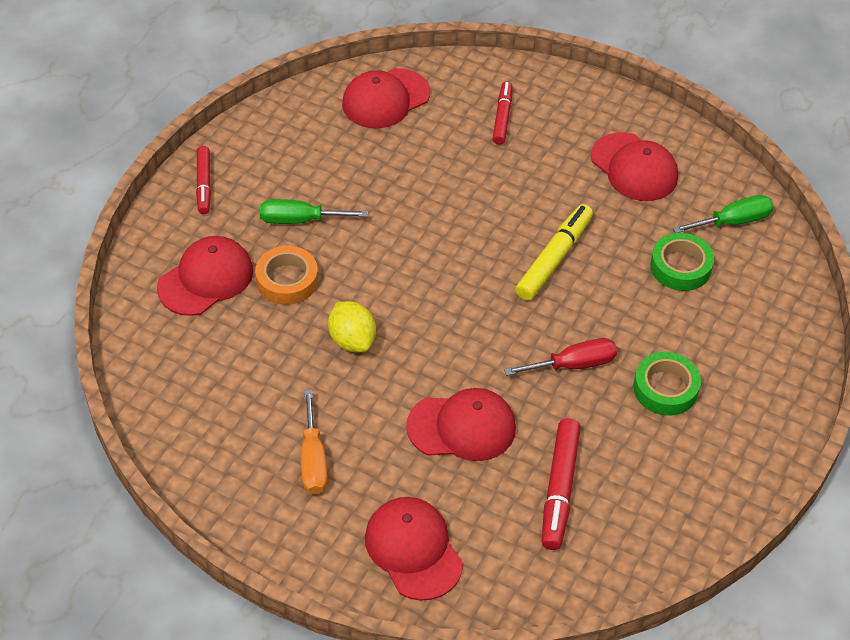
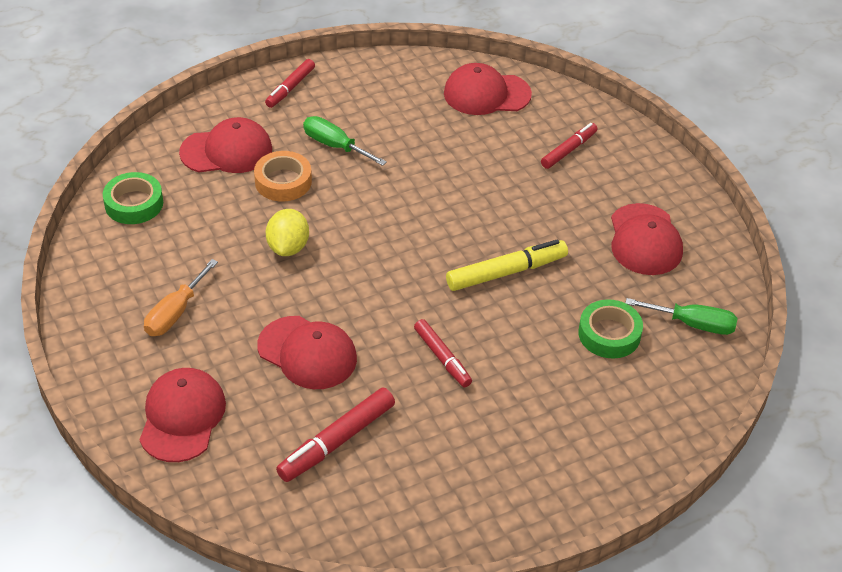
camera: 35 degrees right, 5 degrees down
(573, 365) = (442, 358): red screwdriver -> red marker
(665, 388) = (501, 418): green tape -> green tape (134, 203)

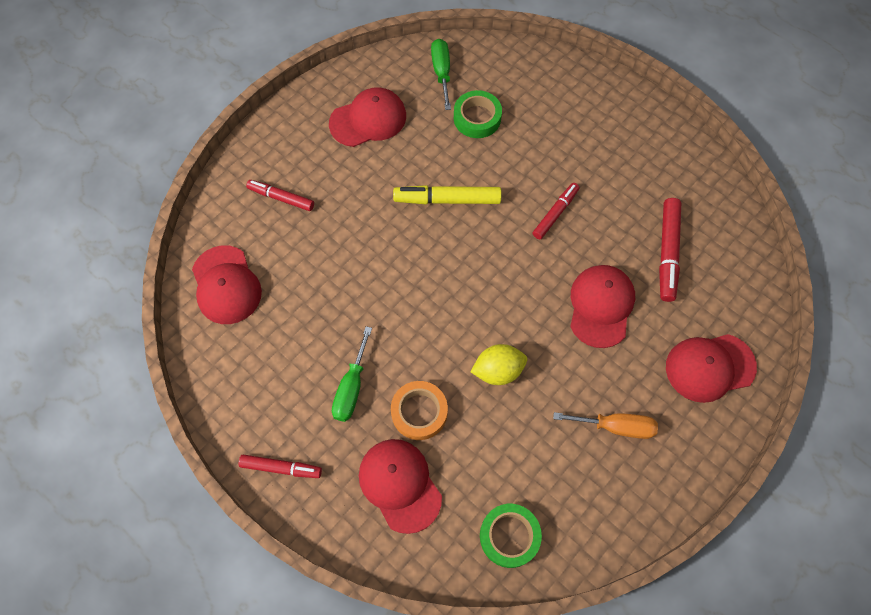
camera: 110 degrees left, 20 degrees up
(337, 441) = (667, 253): red marker -> red marker turned 75 degrees clockwise
(506, 272) = (447, 200): yellow marker -> yellow marker turned 45 degrees counterclockwise

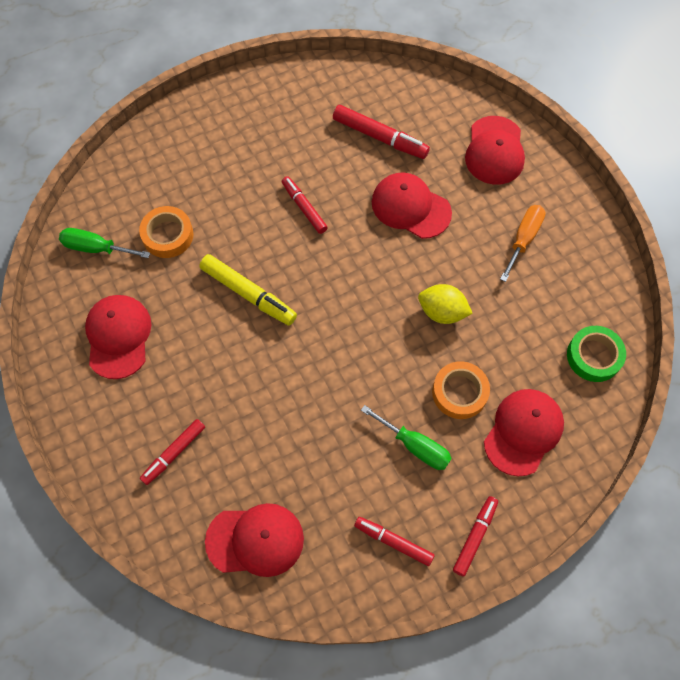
camera: 70 degrees left, 0 degrees up
(256, 397) = (393, 542): none -> red marker
(400, 485) = (523, 432): red cap -> red cap turned 135 degrees clockwise
(447, 200) = (248, 294): yellow marker -> yellow marker turned 75 degrees counterclockwise
(477, 118) = (168, 235): green tape -> orange tape
(498, 370) = (442, 312): yellow lemon -> yellow lemon turned 75 degrees counterclockwise

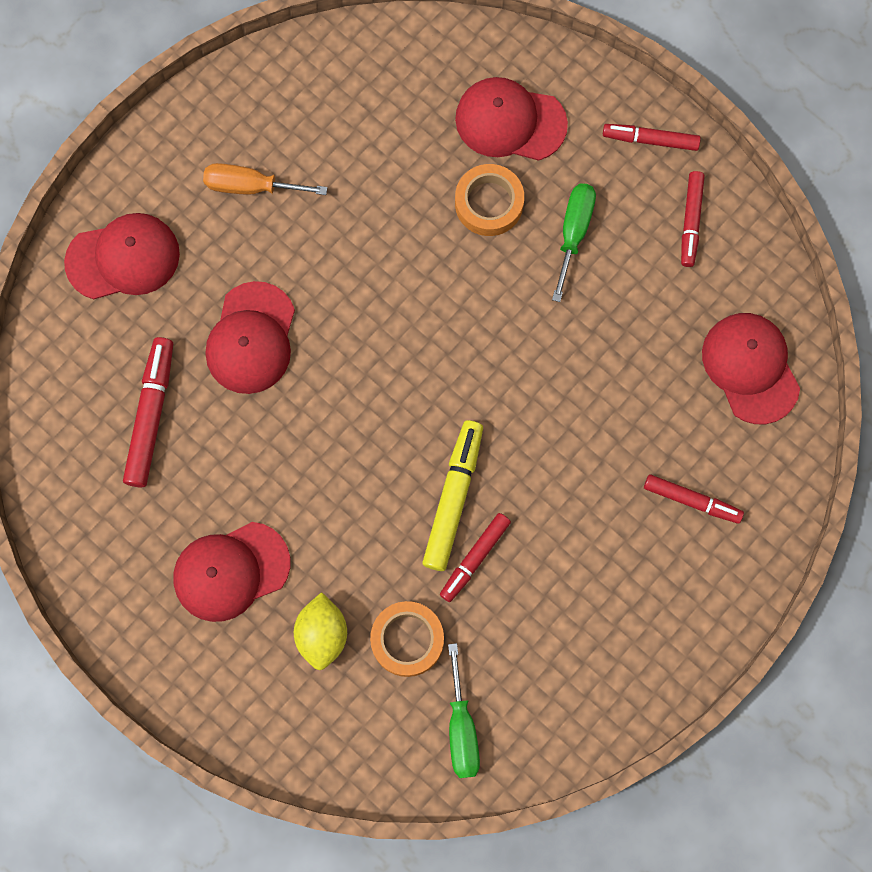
camera: 110 degrees left, 10 degrees up
(118, 337) = (574, 637): red cap -> red cap (231, 571)
(304, 208) = (300, 475): red marker -> red marker (475, 558)
(442, 312) = (390, 254): yellow lemon -> yellow lemon (322, 634)
(593, 356) = (385, 68): green tape -> none

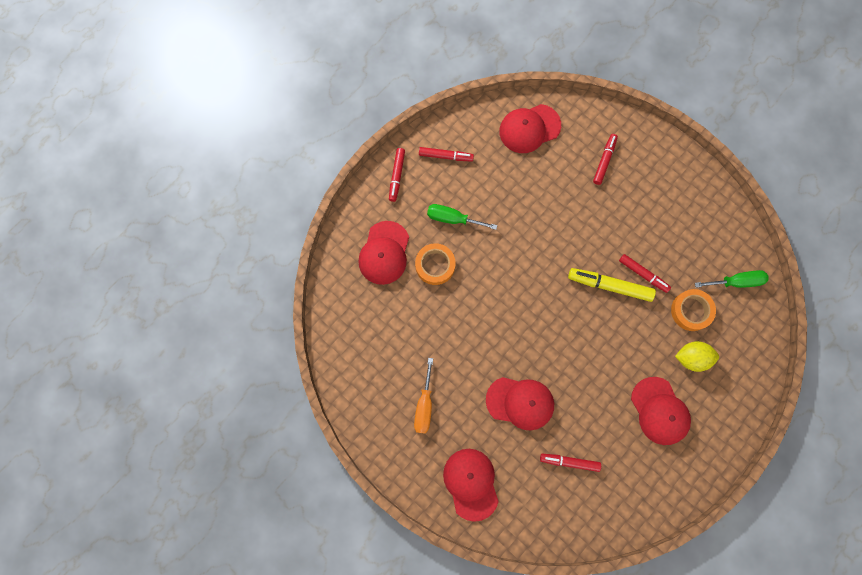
camera: 90 degrees left, 0 degrees up
(151, 415) = (569, 462): red marker -> red marker, size x0.66

